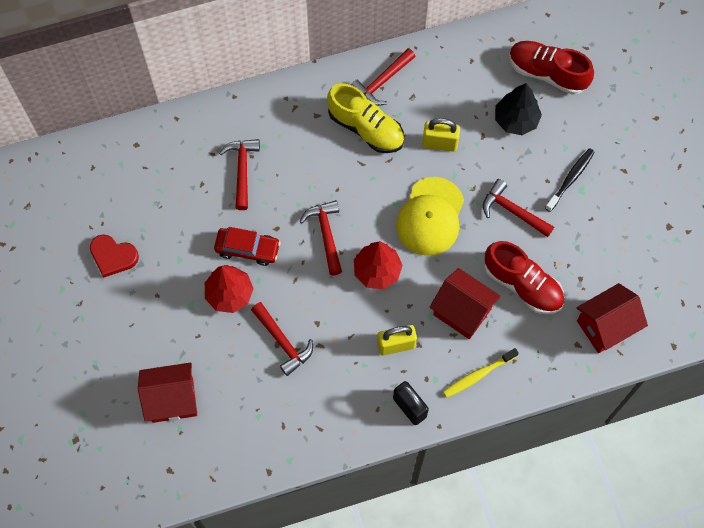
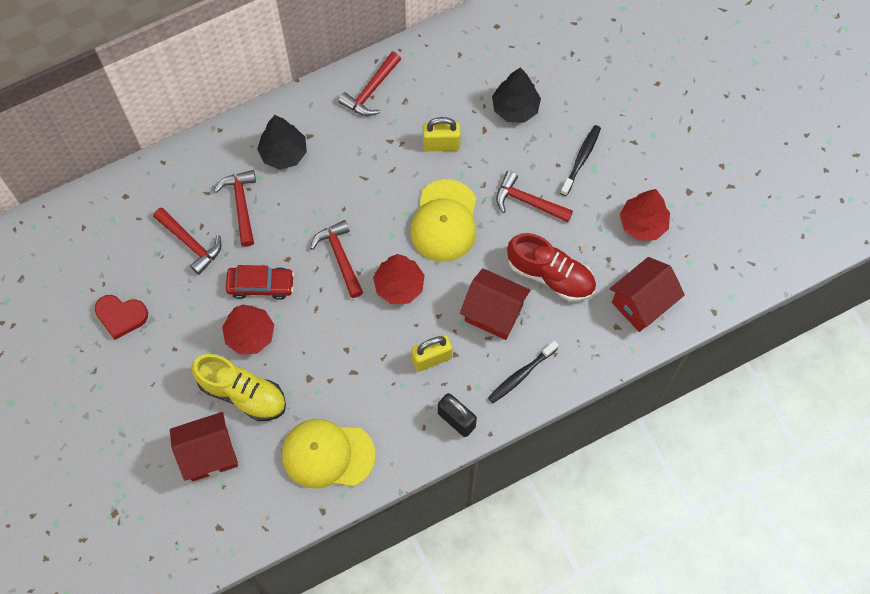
camera: 10 degrees left, 0 degrees up
(282, 419) = (327, 454): none -> yellow cap
(283, 342) = (314, 375): red hammer -> red hammer (191, 243)
(290, 128) = (283, 153): none -> black tree
(366, 128) = (362, 141): yellow shoe -> yellow shoe (242, 393)
(478, 375) = (521, 375): yellow toothbrush -> black toothbrush
(547, 73) = (539, 55): red shoe -> none
(619, 250) = (643, 224): none -> red tree

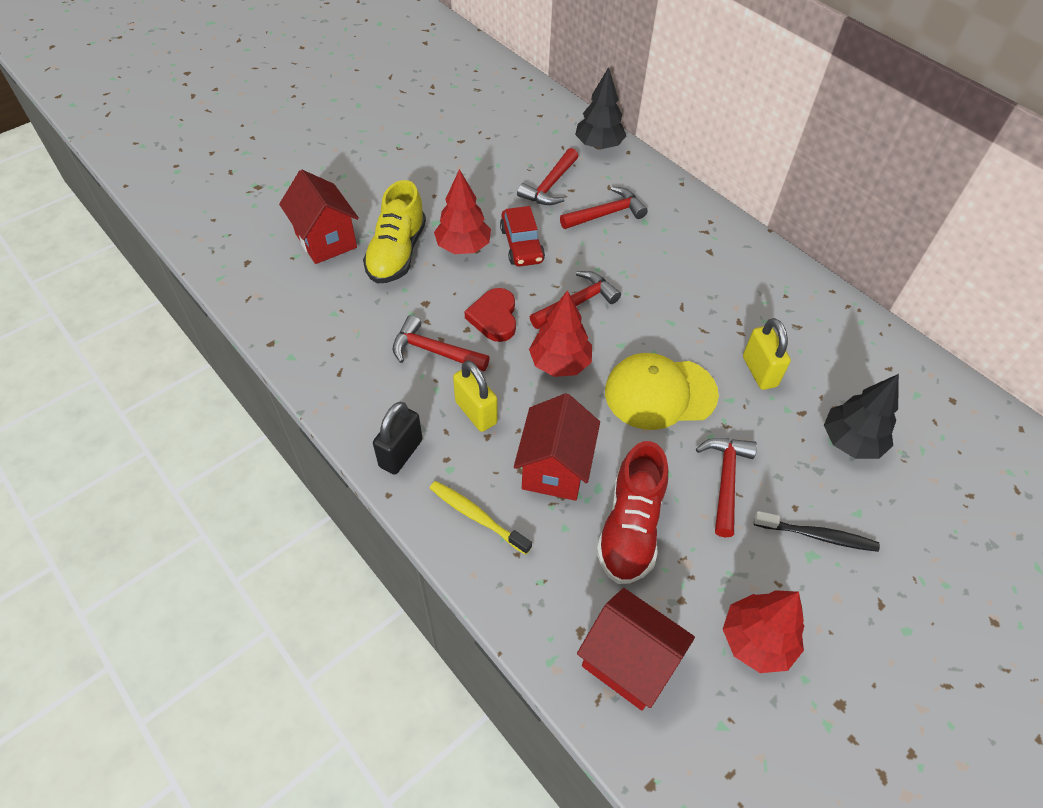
camera: 75 degrees right, 15 degrees down
(121, 316) = (458, 154): red heart -> red heart (494, 317)
(283, 153) = (679, 235): black tree -> black tree (598, 145)
(327, 454) = (338, 335): yellow cap -> none
(371, 91) = (792, 293): red hammer -> red hammer (433, 351)
(521, 375) = (477, 516): black toothbrush -> yellow toothbrush

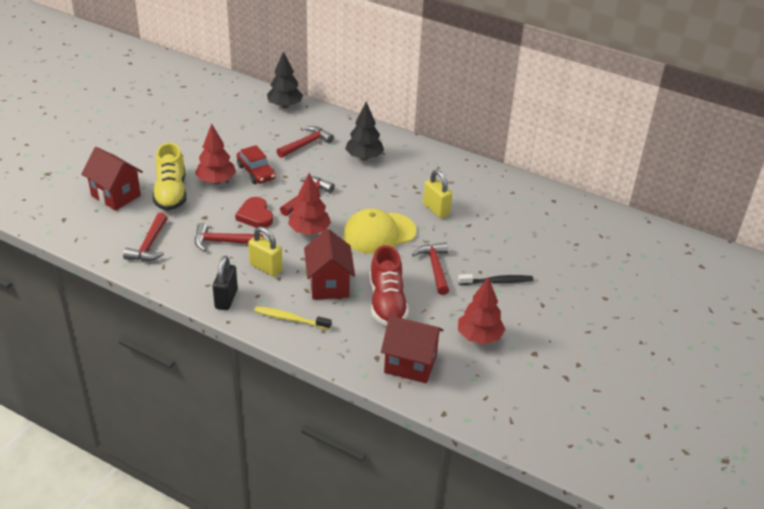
camera: 20 degrees left, 15 degrees down
(550, 186) = (261, 135): red hammer -> red hammer (149, 245)
(851, 441) = (501, 233): black tree -> black tree (364, 157)

